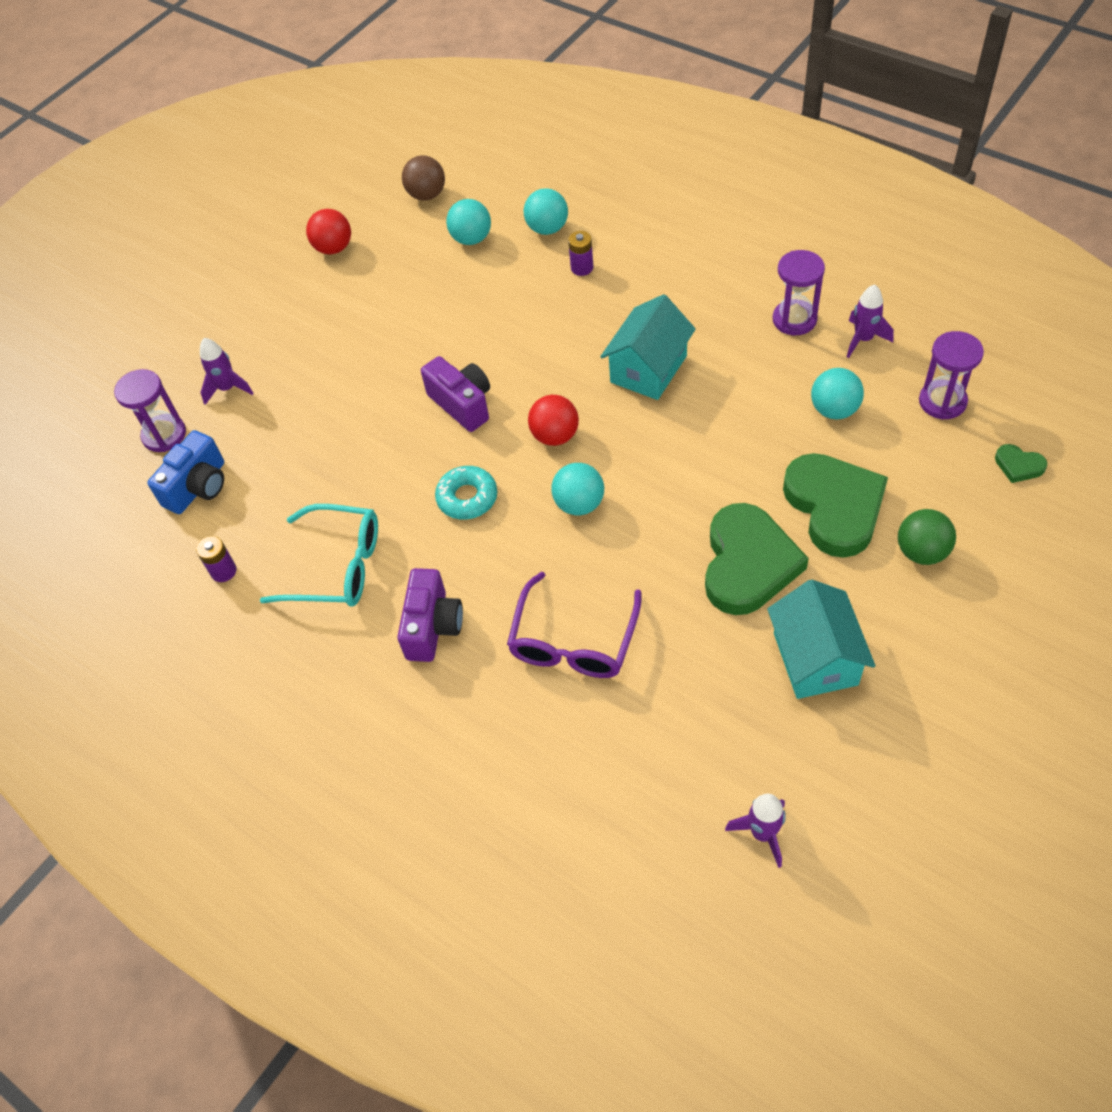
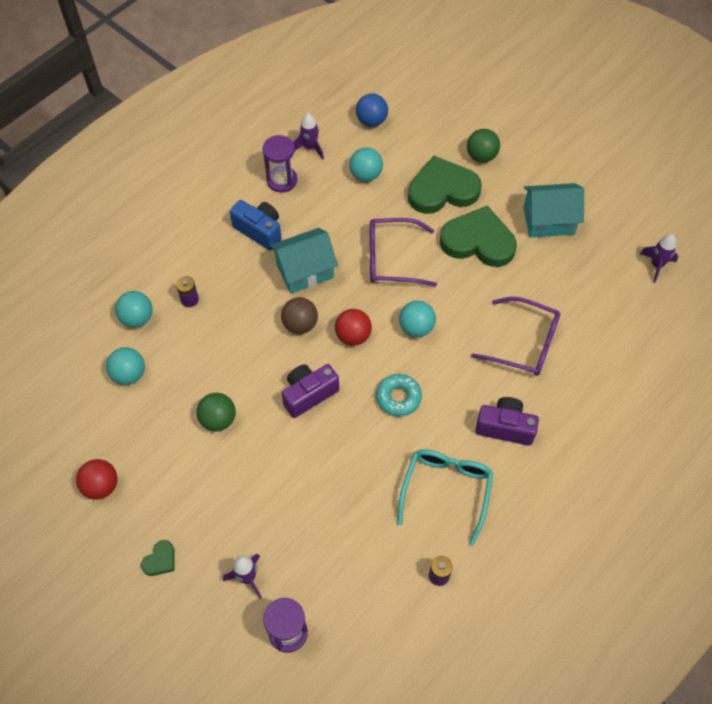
camera: 90 degrees left, 5 degrees up
(198, 487) = (351, 599): blue camera -> blue camera (259, 231)
(420, 326) = (218, 419): none -> green ball
(427, 195) = (61, 405): brown ball -> brown ball (300, 324)
(648, 369) = (304, 271): turquoise house -> turquoise house turned 60 degrees counterclockwise
(690, 461) = (392, 259): none -> purple glasses
(942, 401) = (371, 121): purple hourglass -> blue ball
(1018, 465) = (427, 98): green heart -> green heart (160, 560)

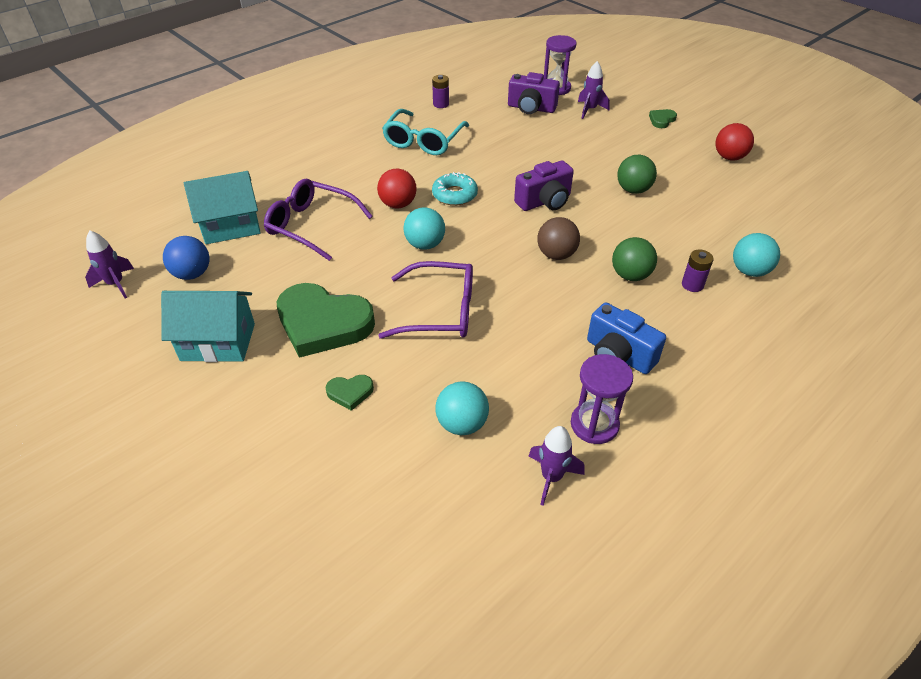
camera: 175 degrees left, 15 degrees down
(129, 374) = (737, 225): turquoise ball -> none
(304, 271) = (553, 305): turquoise house -> turquoise house (231, 226)
(353, 336) = (496, 242): red ball -> red ball (398, 204)
(371, 121) = (440, 523): blue ball -> blue ball (192, 274)
(442, 190) = (350, 393): green heart -> green heart, size x0.42
(481, 156) = (271, 442): green ball -> green ball (630, 275)
(505, 427) = (358, 171): purple camera -> purple camera (531, 108)

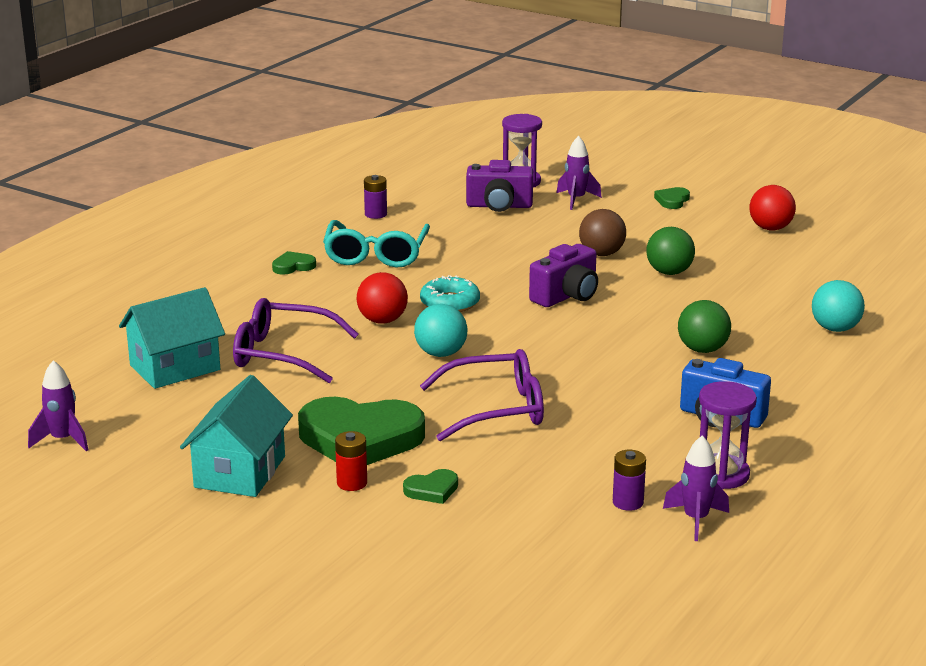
camera: 15 degrees left, 20 degrees down
(192, 274) = (158, 418): blue ball -> none
(218, 342) = (240, 472): turquoise house -> turquoise house turned 60 degrees counterclockwise
(293, 372) = (352, 483): none -> red battery
(361, 143) = (293, 266): none -> green heart
(462, 424) = (576, 495): turquoise ball -> none
(556, 255) = (606, 342): brown ball -> brown ball (601, 254)
(692, 285) = (776, 348): purple battery -> purple battery (628, 502)

